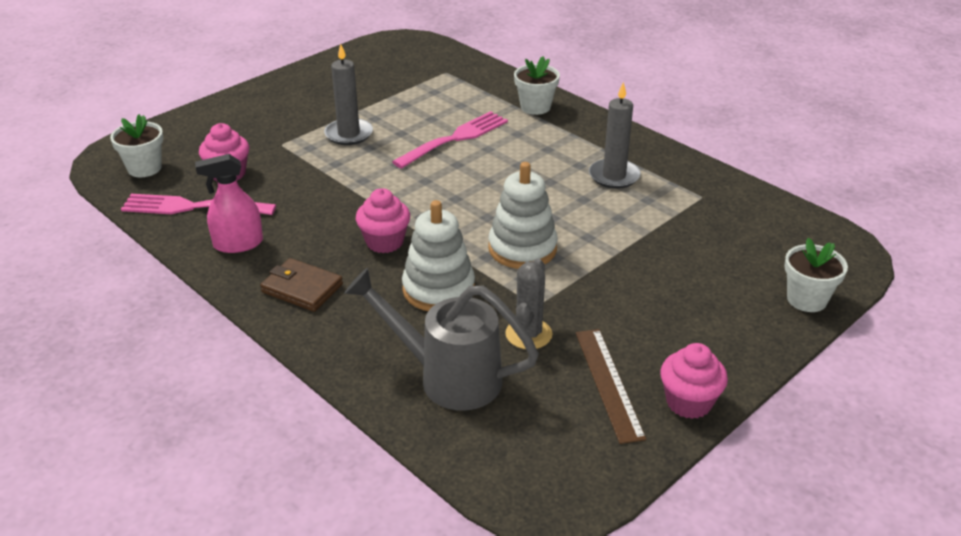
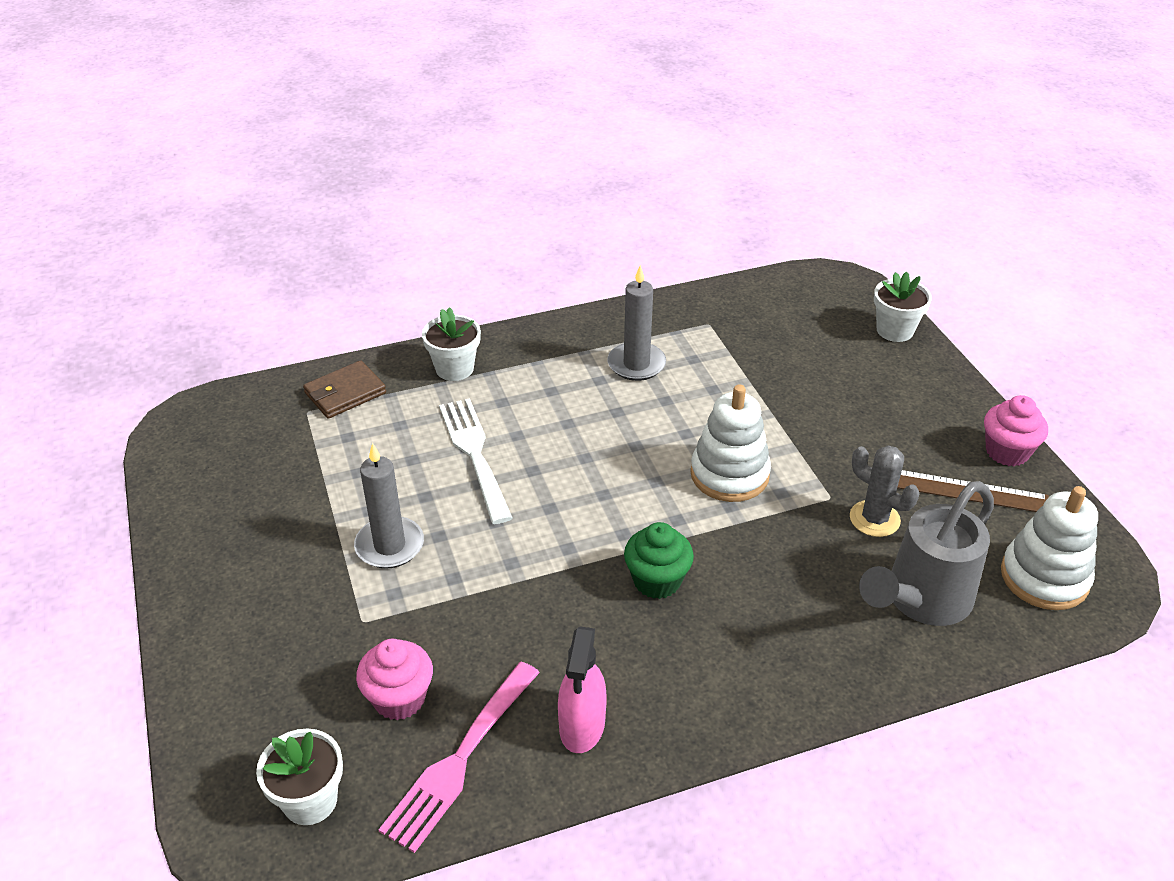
camera: 65 degrees left, 5 degrees up
(302, 288) = (712, 682): brown wallet -> brown wallet (345, 393)
(384, 242) = (657, 581): pink cupcake -> green cupcake
(438, 289) = (770, 562): white stacking toy -> white stacking toy (1044, 577)
(455, 139) = (475, 454): pink fork -> white fork

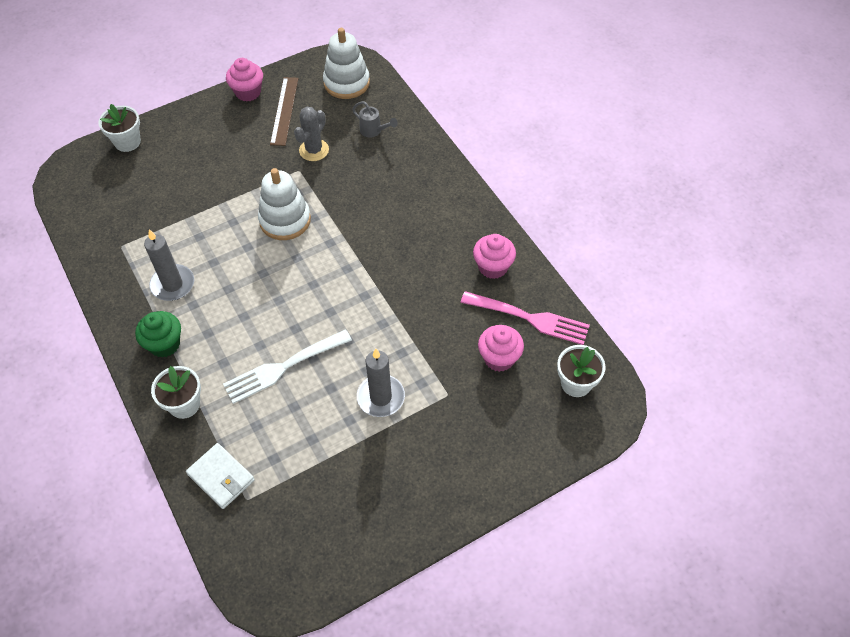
camera: 100 degrees left, 15 degrees up
(345, 393) = (221, 477): brown wallet -> white wallet
(582, 725) = (493, 267): pink spray bottle -> pink cupcake
(657, 581) = (382, 247): green cupcake -> green cupcake (164, 344)
(920, 601) = (374, 131): grey watering can -> grey watering can, size x0.46

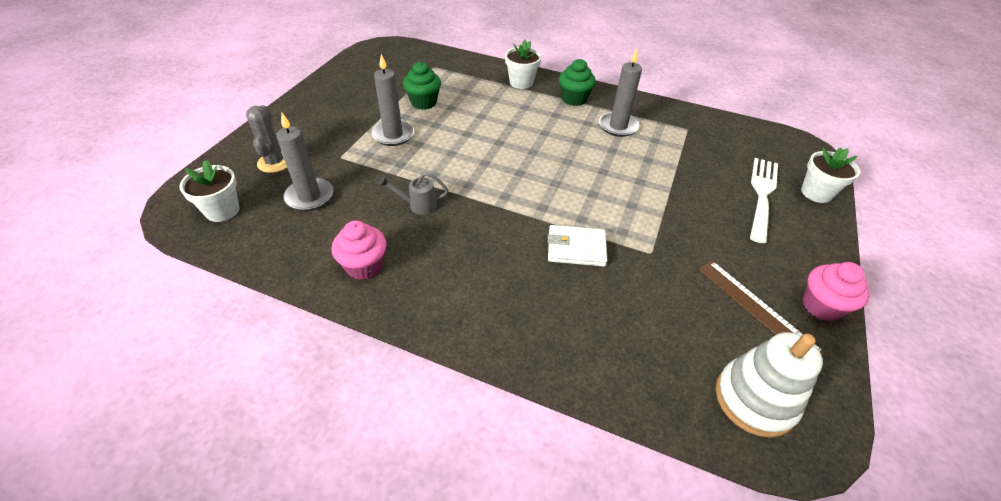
camera: 140 degrees right, 10 degrees down
(221, 477) = (459, 68): white wallet -> white wallet (576, 248)
(283, 367) = (481, 121): white fork -> white fork (762, 195)
(285, 220) = (602, 204): white stacking toy -> none
(313, 433) = (423, 102): none -> green cupcake
(314, 150) = (666, 282): grey cactus -> grey cactus (275, 162)
(374, 131) = (637, 347): grey watering can -> grey watering can (417, 205)
(499, 358) = (309, 196): pink cupcake -> grey candle
(529, 318) = (295, 239): pink fork -> none

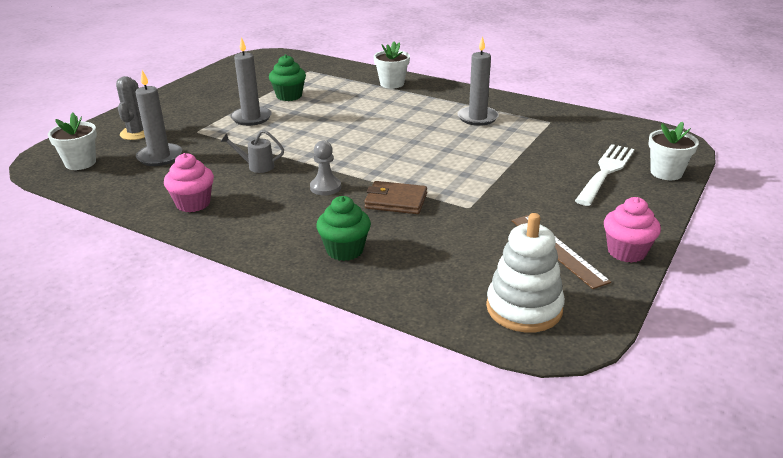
camera: 10 degrees right, 15 degrees down
(498, 232) = (325, 187): none -> grey pawn
(574, 99) = (441, 97): green cupcake -> green cupcake (345, 250)
(576, 248) = (396, 201): white wallet -> brown wallet

